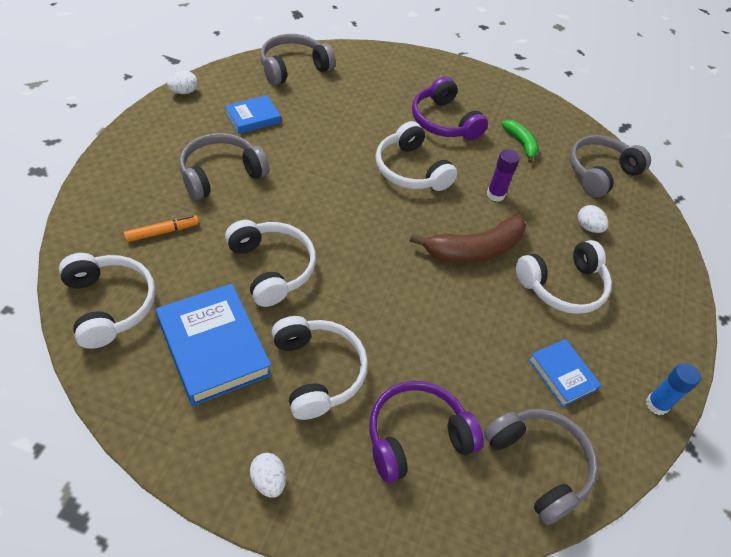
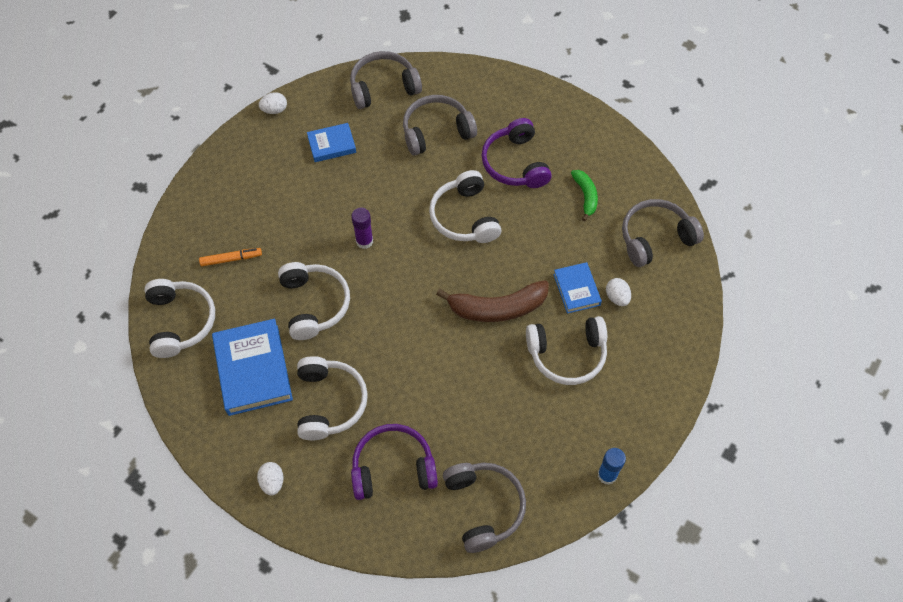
camera: 20 degrees right, 10 degrees up
(221, 174) = (290, 205): grey headphones -> grey headphones (436, 132)
(495, 195) = (538, 252): purple glue stick -> purple glue stick (364, 241)
(562, 375) = (533, 436): blue book -> blue book (576, 289)

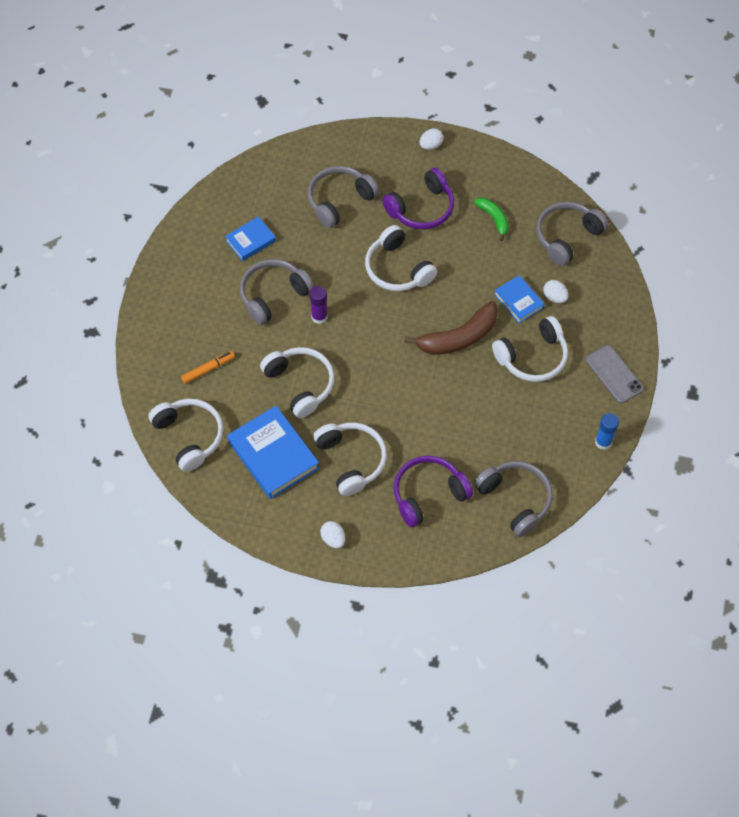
camera: 20 degrees left, 0 degrees up
(274, 110) = (183, 225): white egg -> white egg (431, 145)
(383, 87) = (273, 174): grey headphones -> grey headphones (273, 295)
(515, 163) = (421, 208): purple headphones -> purple headphones turned 90 degrees counterclockwise
(649, 402) = (614, 374): none -> grey phone

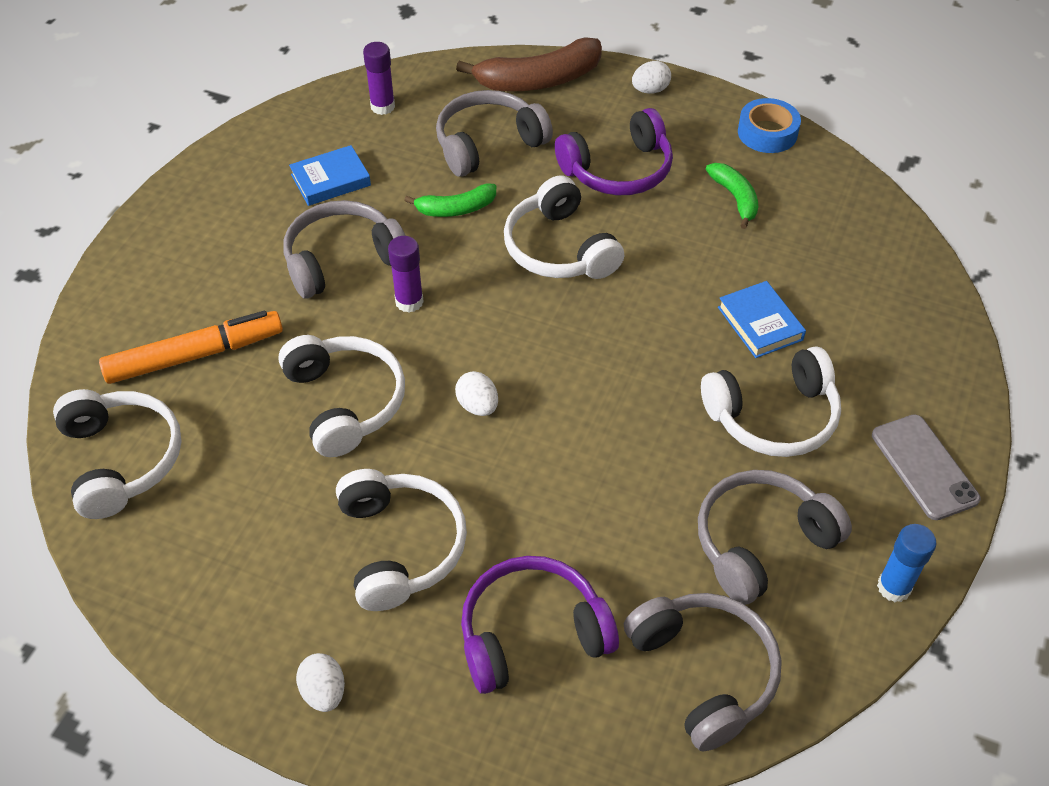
camera: 10 degrees right, 10 degrees down
(208, 369) = (195, 355): orange marker -> orange marker, size x1.75
(267, 182) = (382, 107): none -> purple glue stick
(273, 455) = (259, 515): blue book -> none
(331, 250) = (456, 209): none -> green banana
(458, 337) = (643, 366): brown banana -> brown banana (539, 80)
(507, 168) = (767, 133): none -> blue tape
(554, 297) = (825, 326): white egg -> white egg (478, 406)
(567, 237) = (856, 239): grey headphones -> grey headphones (761, 543)

